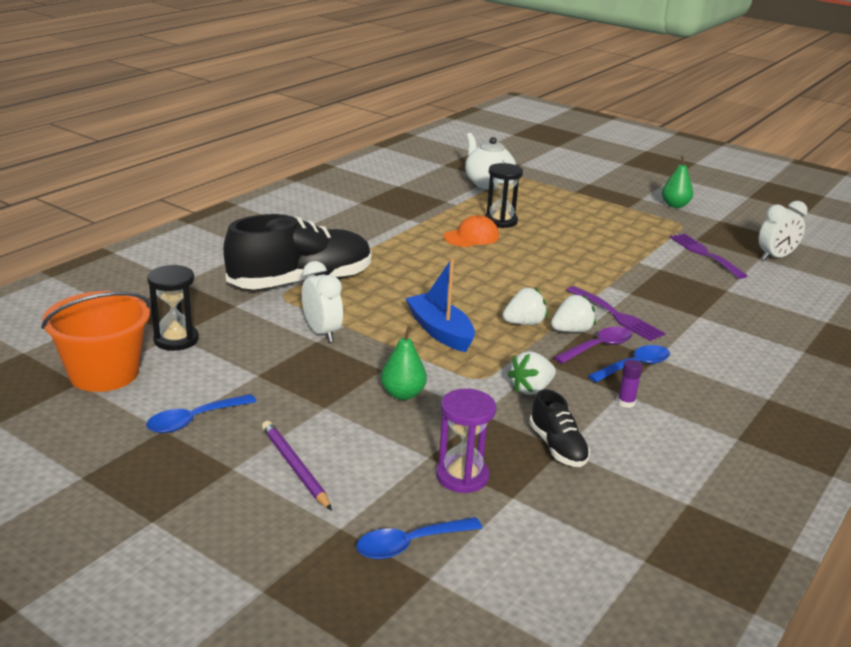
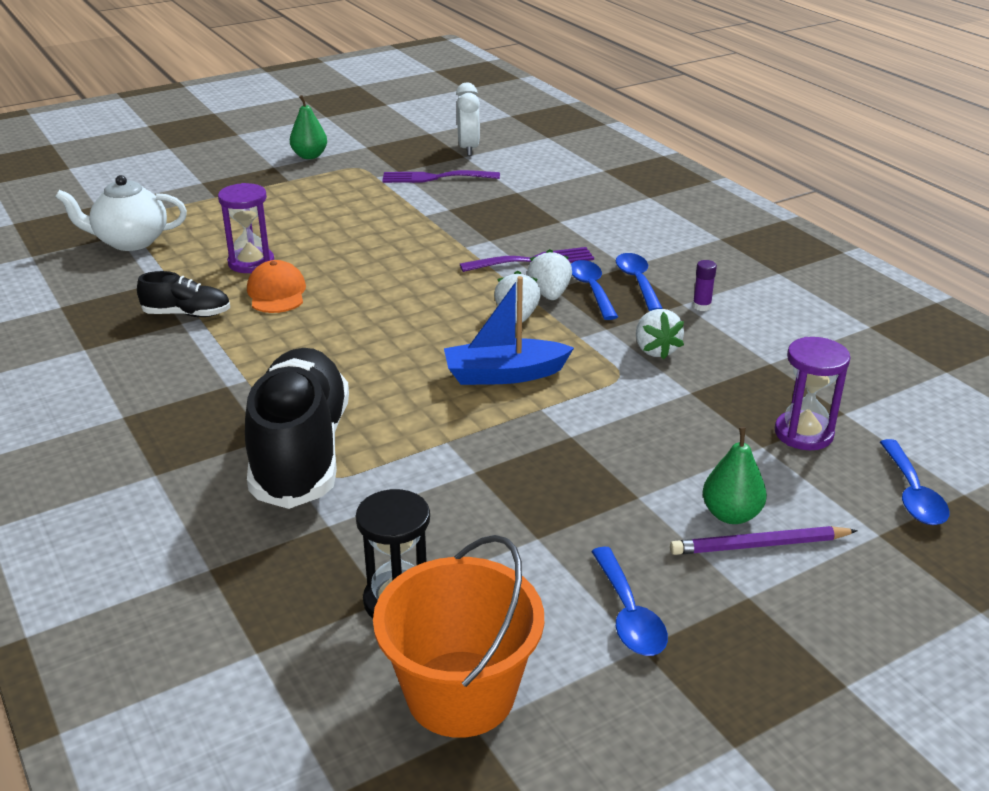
camera: 65 degrees left, 5 degrees up
(322, 332) = (456, 462): white clock -> none
(403, 394) = (632, 433): green pear -> green pear (731, 515)
(501, 221) = (251, 263): black hourglass -> purple hourglass
(557, 447) = (767, 365): black shoe -> black shoe (187, 314)
(598, 347) = (591, 289): purple spoon -> blue spoon

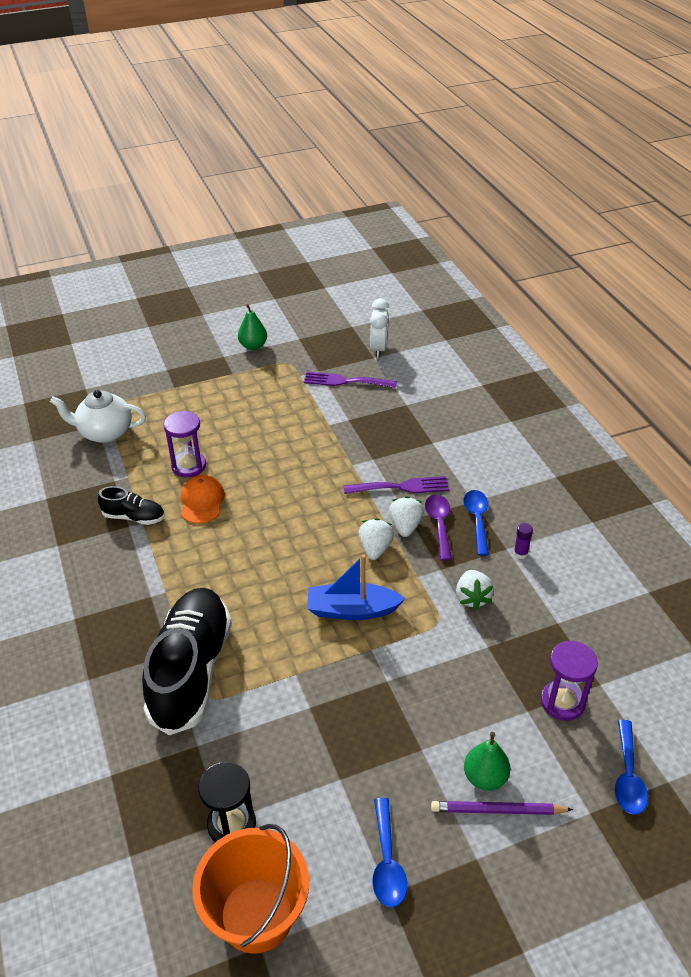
camera: 10 degrees right, 10 degrees up
(591, 289) = (439, 524): blue spoon -> purple spoon

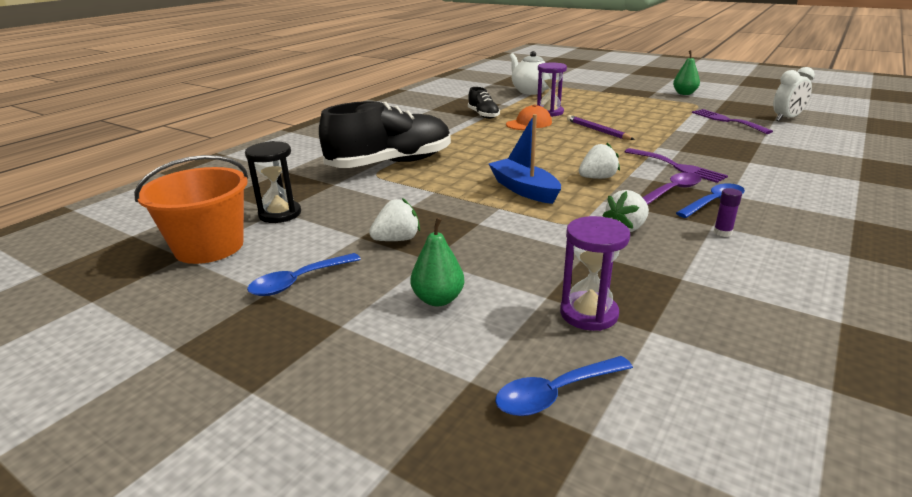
camera: 55 degrees right, 15 degrees down
(405, 526) = (642, 180): white strawberry -> white strawberry (397, 239)
(498, 810) = (408, 319): purple pencil -> purple pencil (597, 130)

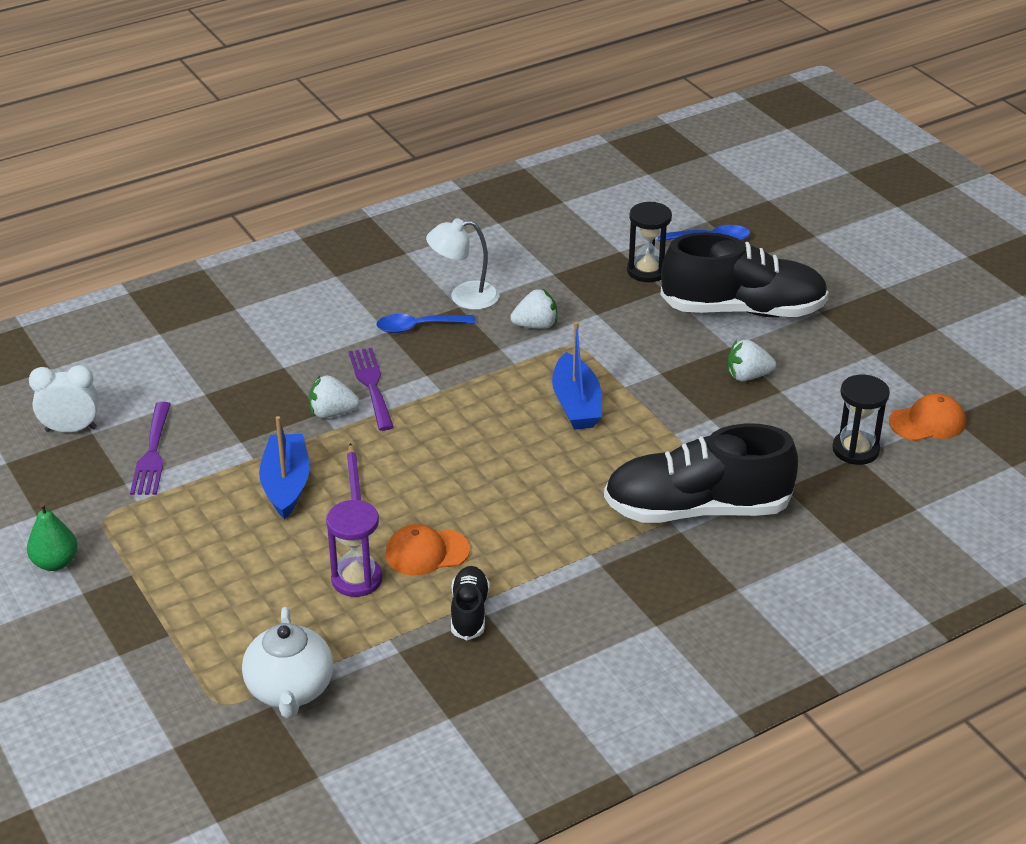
camera: 155 degrees left, 10 degrees up
(209, 247) = (927, 422): orange bucket -> orange cap
(298, 282) = (846, 357): blue spoon -> none
(438, 299) = (743, 310): green pear -> black shoe
(588, 313) = (647, 271): purple hourglass -> black hourglass
(597, 178) = (480, 396): white strawberry -> white strawberry (332, 413)
(638, 126) = (286, 484): none -> blue boat
(673, 190) = (431, 353): purple spoon -> none
(722, 232) = (464, 297): purple glue stick -> white lamp

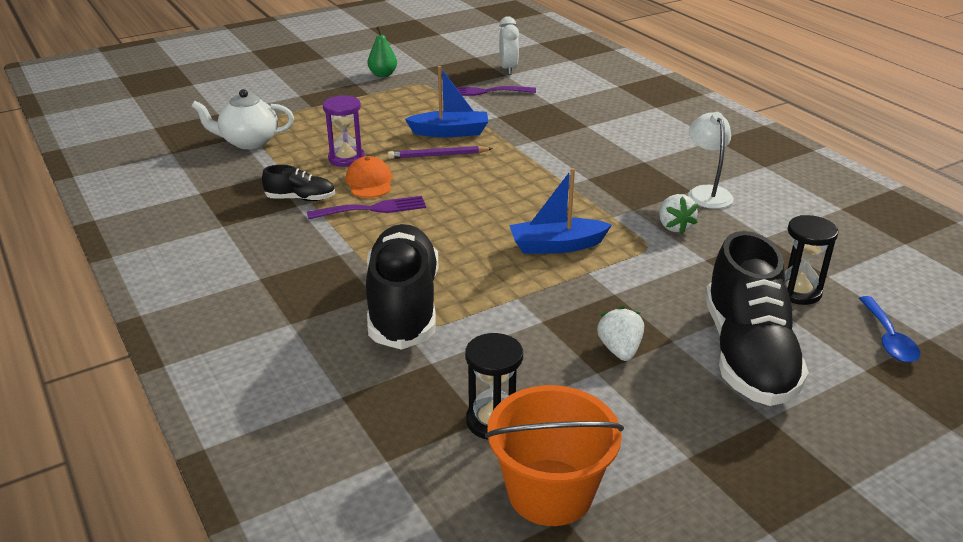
camera: 90 degrees right, 5 degrees down
(332, 413) = (533, 144): white strawberry -> none
(371, 385) = (570, 157): purple fork -> purple fork (373, 209)
(418, 327) = (654, 173): blue spoon -> none
(927, 422) = (550, 492): orange cap -> orange bucket

